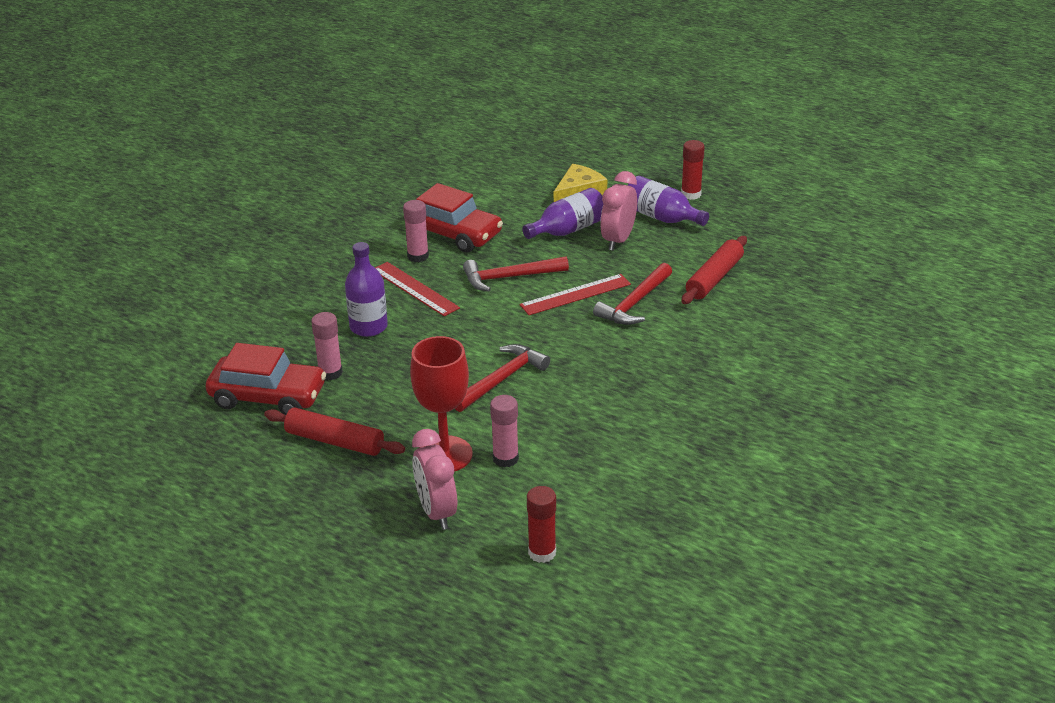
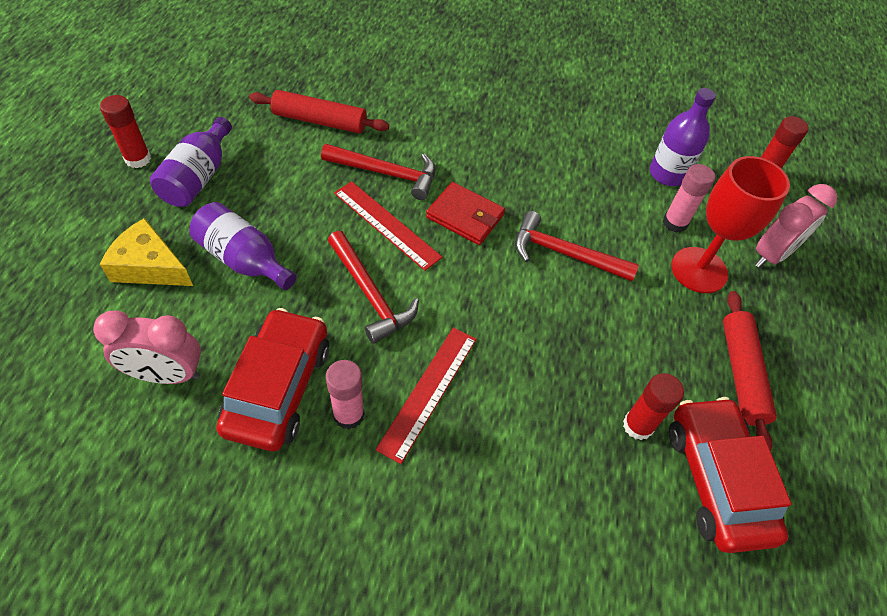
camera: 115 degrees left, 20 degrees up
(330, 373) = (638, 425): pink glue stick -> red glue stick
(368, 327) = (531, 417): purple bottle -> purple bottle (668, 174)
(567, 335) = (465, 216): none -> red wallet
(618, 240) = (259, 207): pink clock -> pink clock (167, 374)

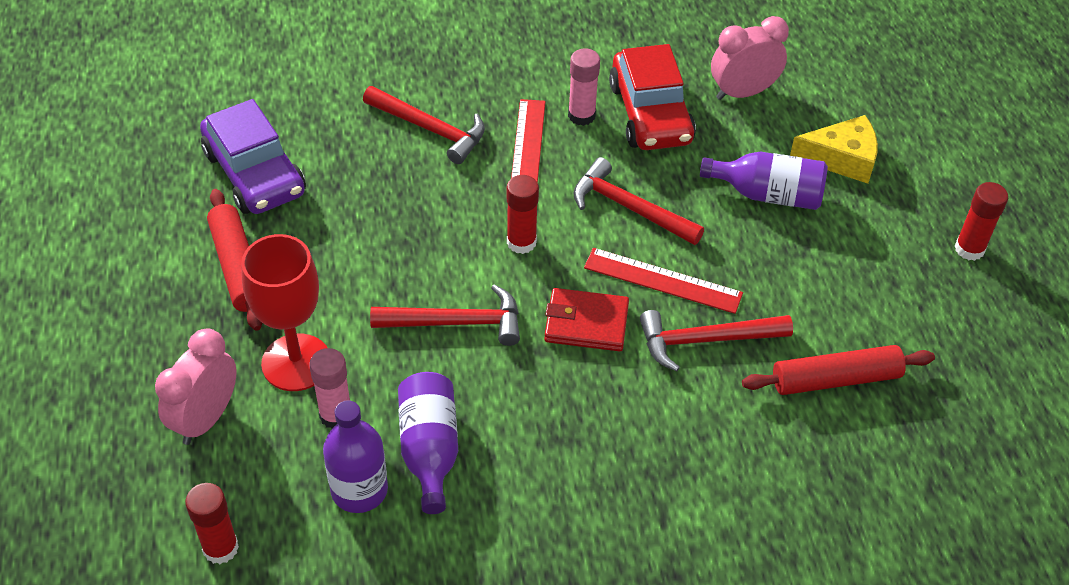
camera: 160 degrees right, 5 degrees down
(198, 177) = (891, 254): purple bottle -> purple bottle (429, 450)
(515, 463) = (430, 129): none -> red hammer
(638, 425) = (333, 189): red glue stick -> red glue stick (521, 242)
(716, 480) = (255, 173): red car -> purple car

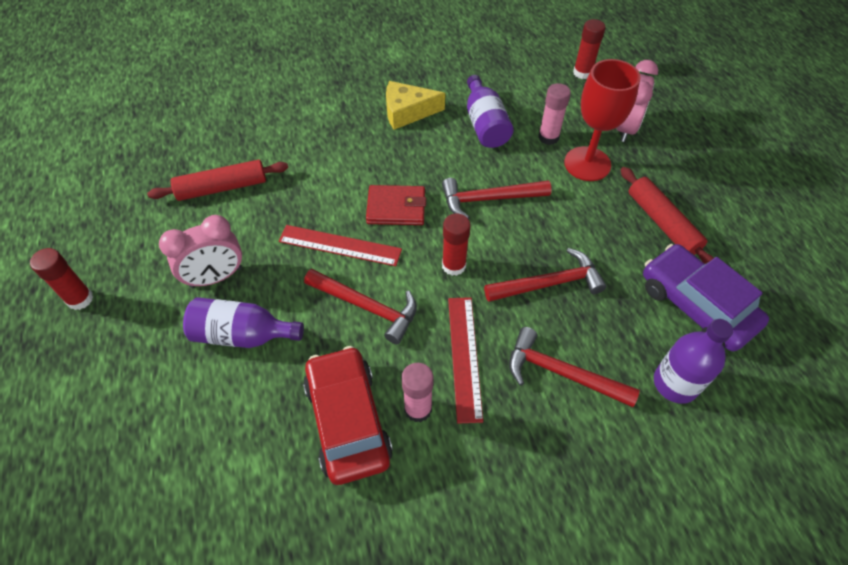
camera: 175 degrees right, 5 degrees up
(359, 490) = (519, 103): purple bottle -> purple bottle (675, 383)
(705, 340) = (310, 204): red hammer -> red hammer (549, 283)
(743, 92) = (247, 464): pink clock -> pink clock (216, 277)
(841, 158) = (163, 385): yellow cheese -> yellow cheese (407, 112)

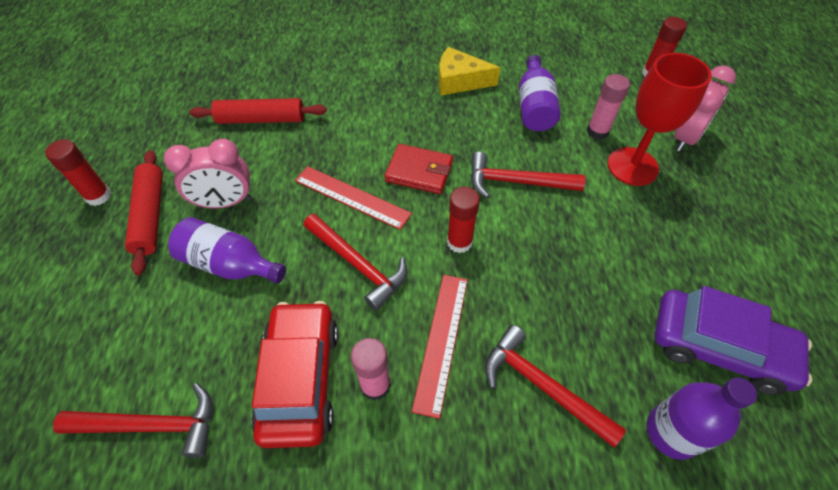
camera: 15 degrees right, 0 degrees up
(549, 283) = (556, 284): red hammer -> red hammer (152, 425)
(662, 223) = (701, 246): red rolling pin -> red rolling pin (150, 215)
(695, 305) = (718, 347): purple car -> purple car turned 135 degrees clockwise

